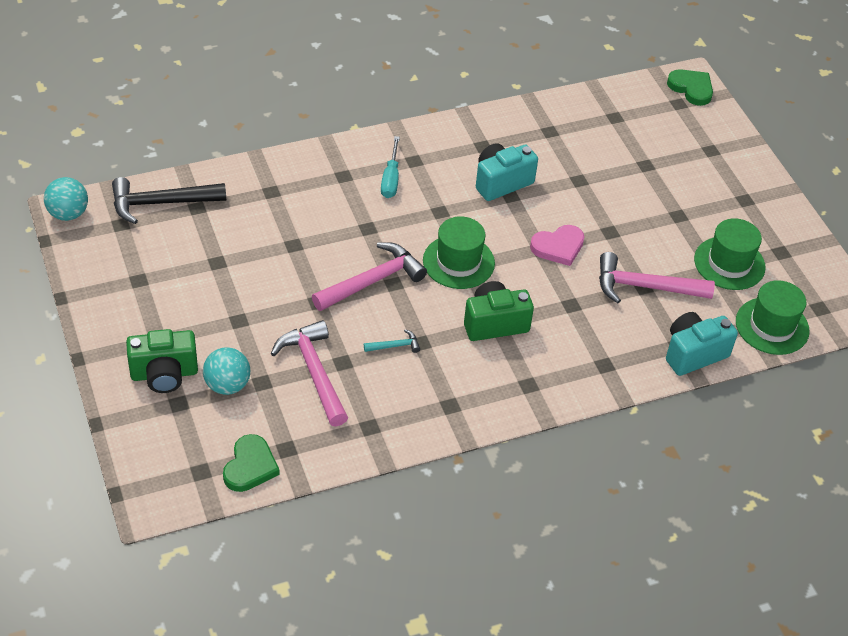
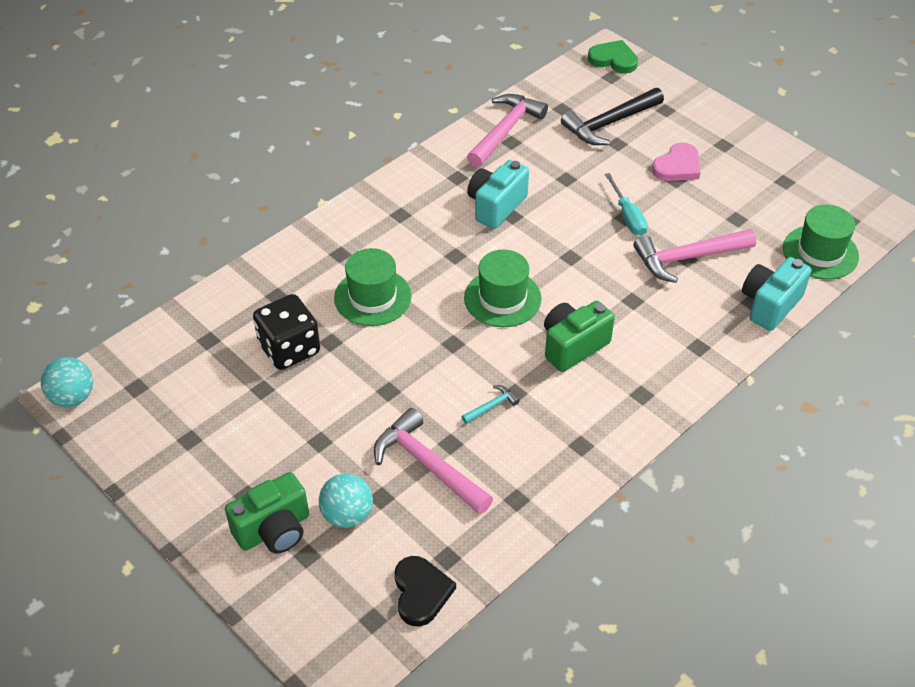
camera: 20 degrees left, 0 degrees up
(161, 203) = (167, 349): black hammer -> black hammer (609, 123)
(250, 466) = (421, 592): green heart -> black heart
(257, 238) = (289, 349): none -> black dice
(372, 281) = (431, 348): pink hammer -> pink hammer (505, 130)
(391, 179) = (388, 240): turquoise screwdriver -> turquoise screwdriver (627, 216)
(558, 247) = (586, 249): pink heart -> pink heart (677, 166)
(729, 263) = (747, 208): green hat -> green hat (372, 297)

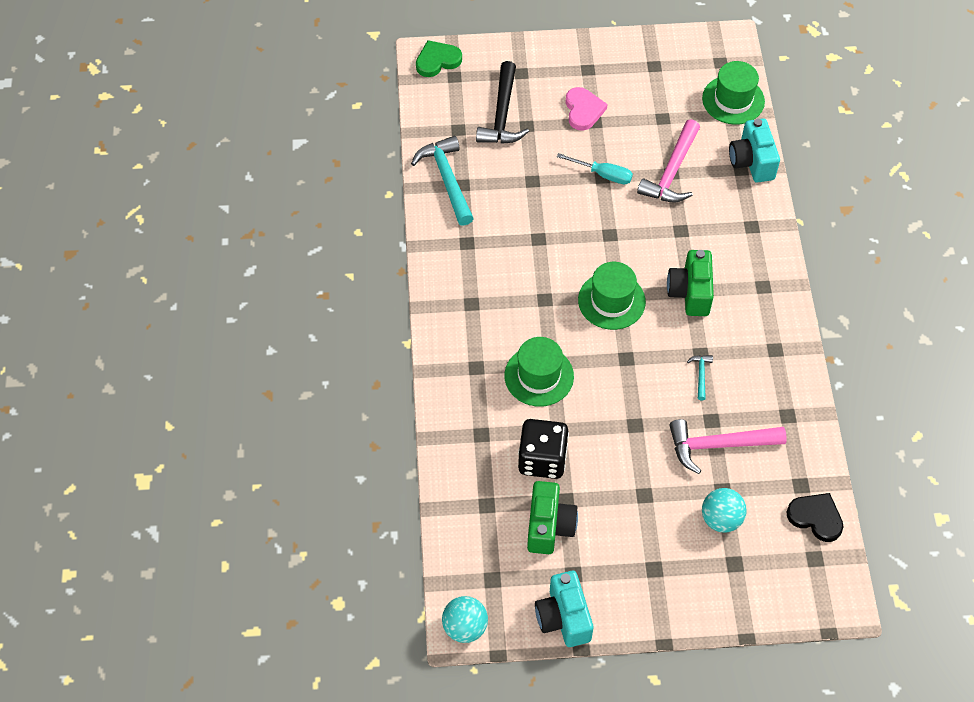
camera: 50 degrees left, 10 degrees up
(274, 530) = (698, 570): green camera -> green camera (549, 526)
(496, 206) = (519, 241): turquoise camera -> turquoise camera (563, 618)
(505, 130) = (447, 179): pink hammer -> turquoise hammer

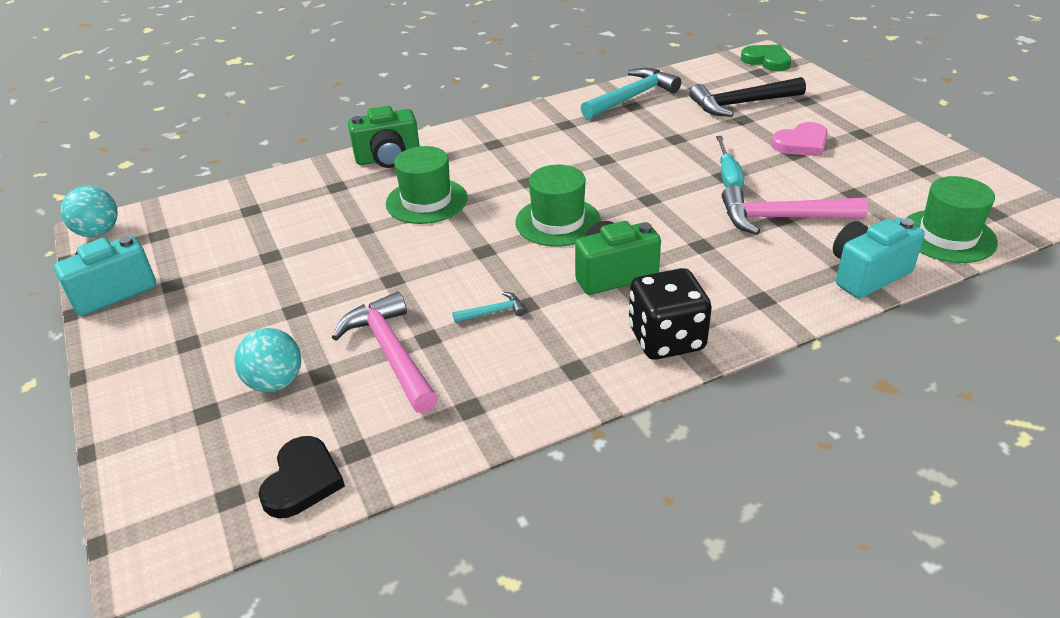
camera: 70 degrees right, 20 degrees down
(542, 459) = (319, 228): black dice -> black dice (666, 339)
(549, 526) = (232, 253): green camera -> green camera (388, 158)

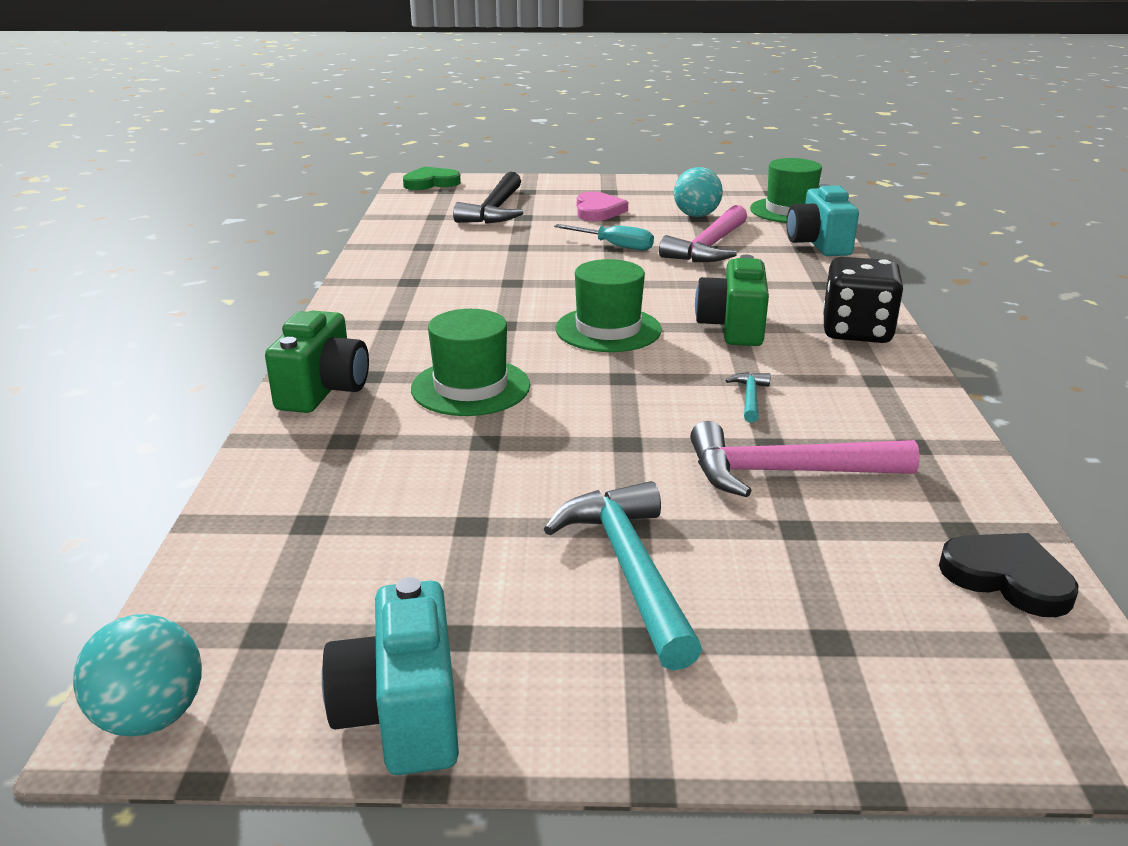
camera: 65 degrees left, 10 degrees down
(275, 383) = (795, 568): turquoise ball -> turquoise ball (696, 215)
(632, 97) = (404, 242): turquoise hammer -> turquoise hammer (629, 569)

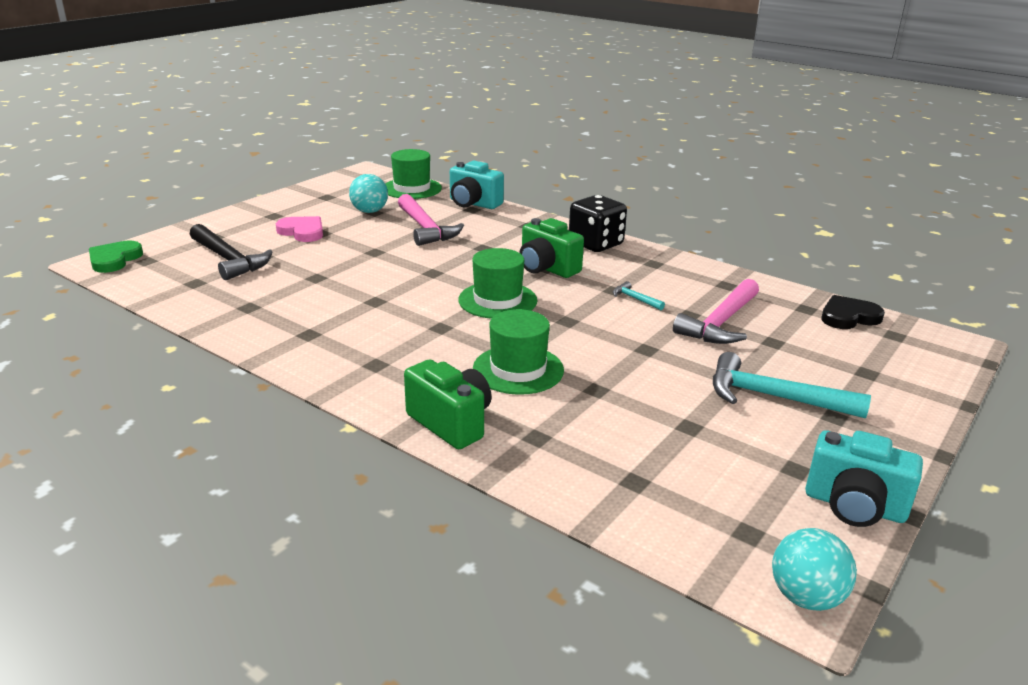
camera: 55 degrees left, 0 degrees up
(615, 246) = (373, 250): turquoise screwdriver -> none

